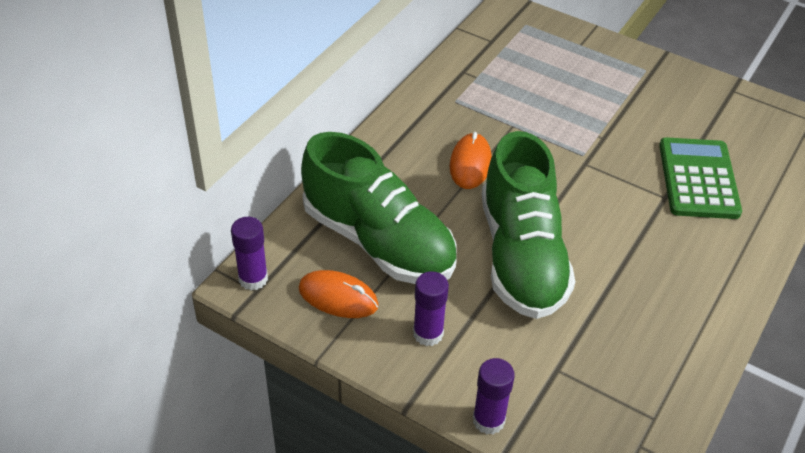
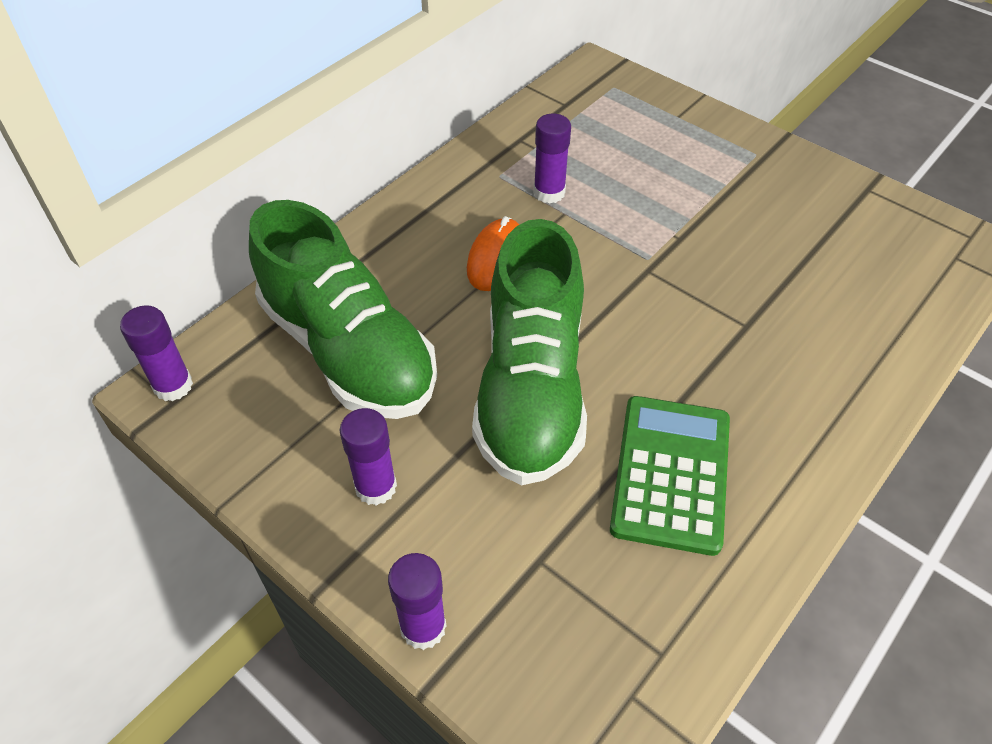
camera: 10 degrees right, 5 degrees up
(338, 297) = (273, 422): orange mouse -> none
(497, 111) = (549, 192): none -> purple glue stick
(698, 179) = (797, 304): green calculator -> green calculator (670, 473)

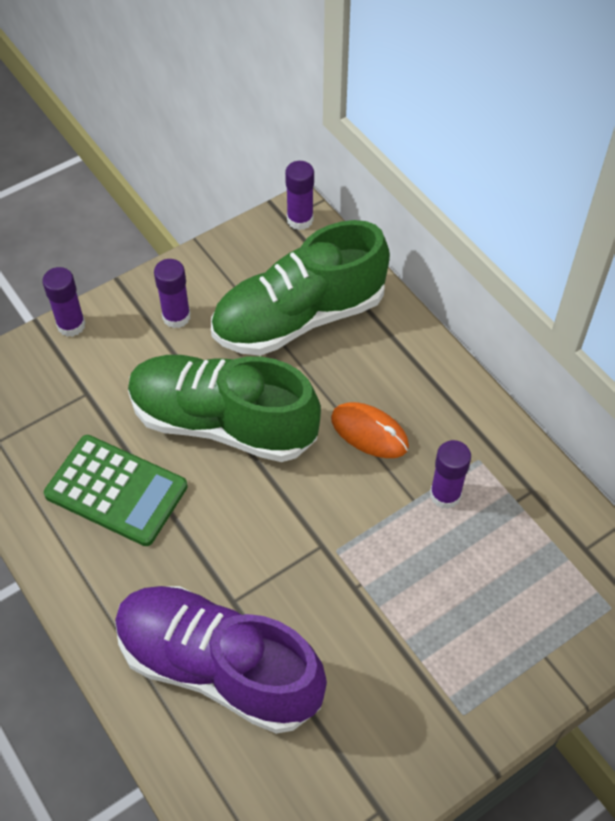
camera: 105 degrees right, 5 degrees up
(820, 319) = (219, 667): none -> purple shoe

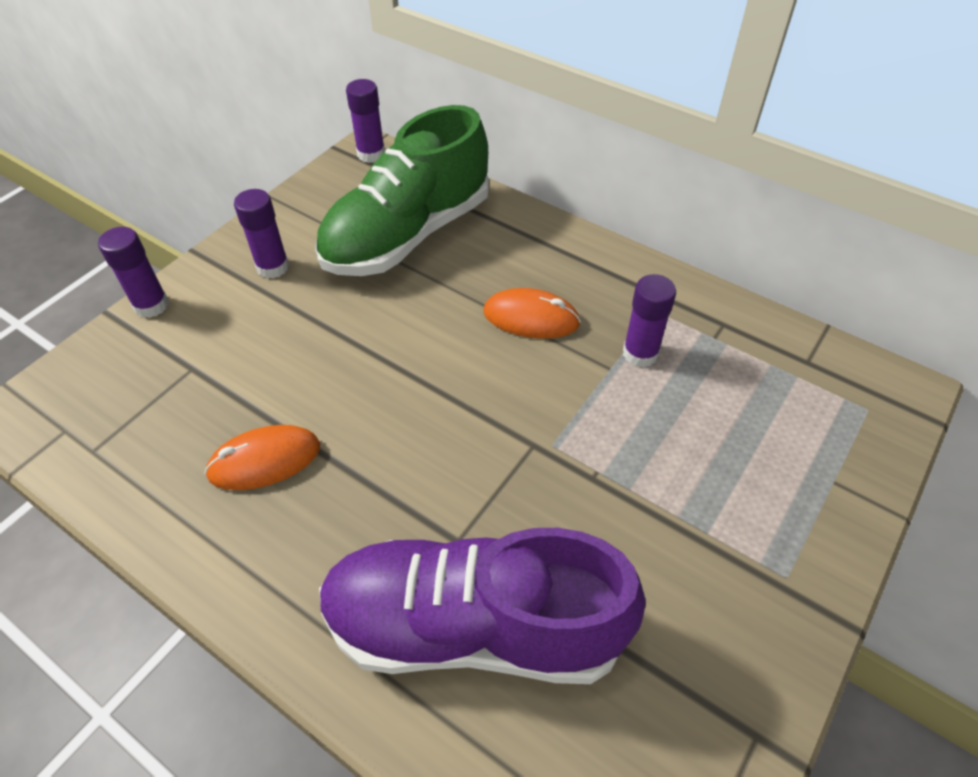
camera: 20 degrees left, 5 degrees down
(116, 490) = (264, 460): green calculator -> orange mouse
(223, 423) = (366, 353): green shoe -> none

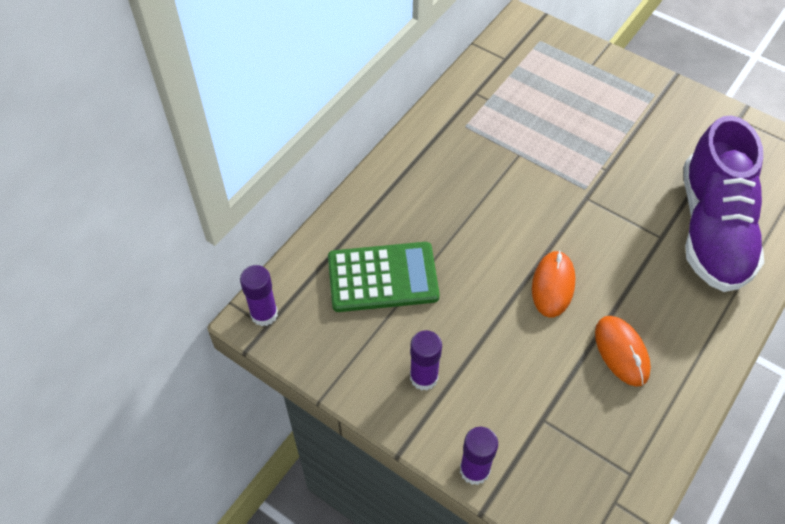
camera: 90 degrees left, 5 degrees up
(408, 235) = (382, 277): green shoe -> green calculator
(531, 318) = (475, 196): orange mouse -> orange mouse (553, 285)
(640, 354) = (505, 138): purple glue stick -> none

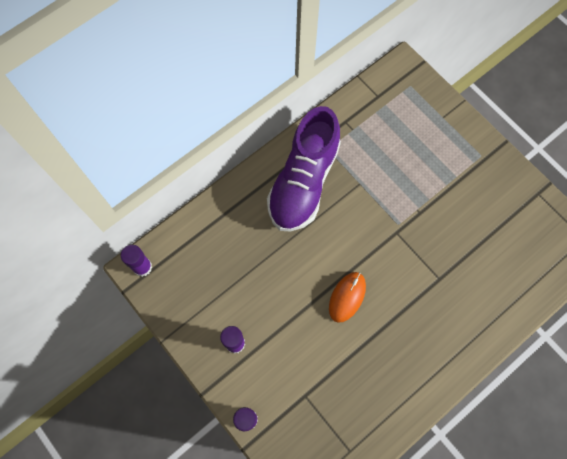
camera: 15 degrees right, 15 degrees up
(382, 277) = (230, 260): green calculator -> none
(621, 352) = (376, 361): orange mouse -> none
(712, 229) = (480, 281): purple shoe -> purple shoe (303, 181)

